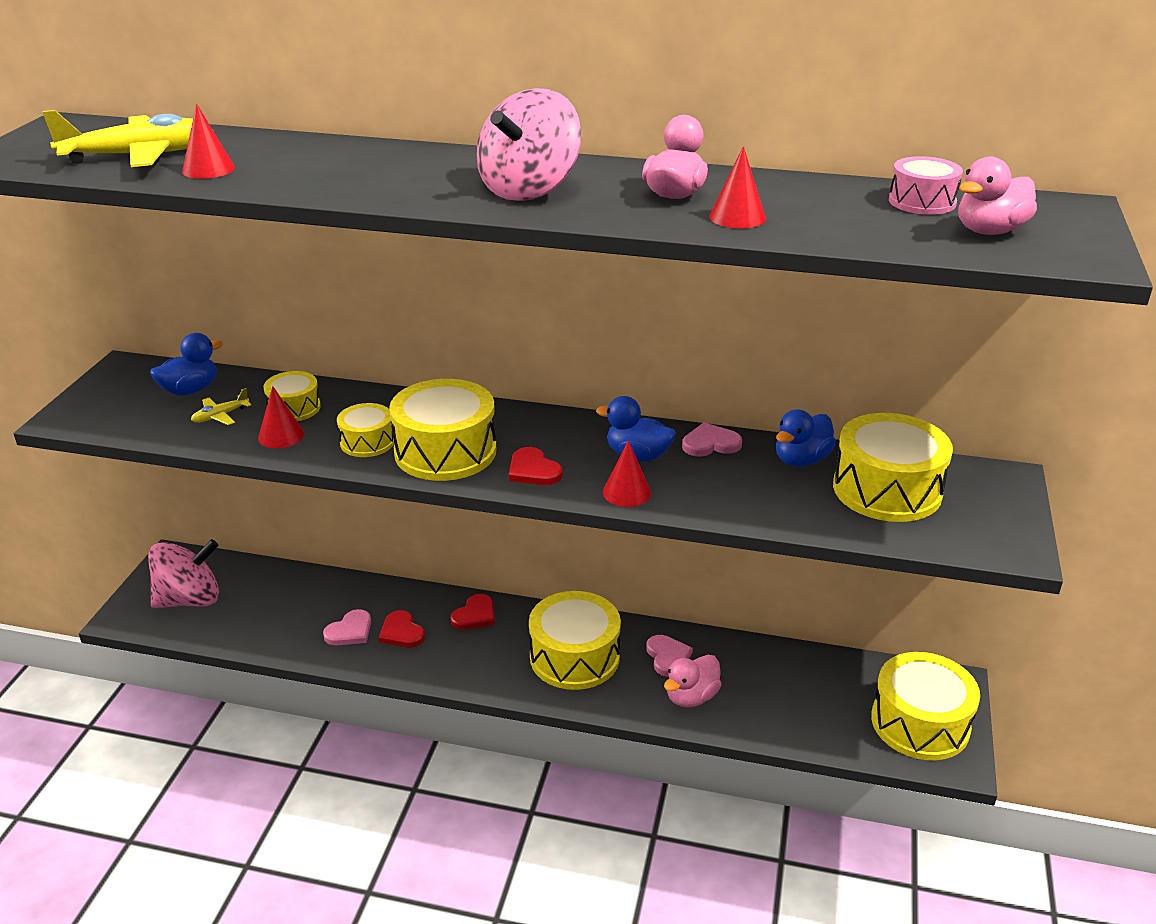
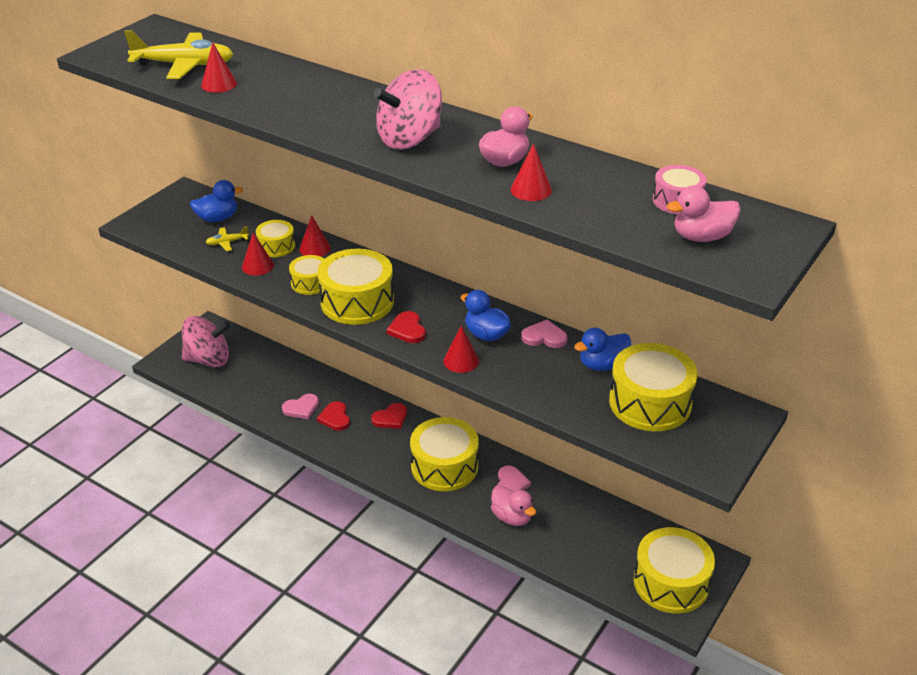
camera: 20 degrees right, 5 degrees up
(349, 401) = (314, 248): none -> red cone
(691, 697) = (512, 517): pink duck -> pink duck turned 105 degrees counterclockwise

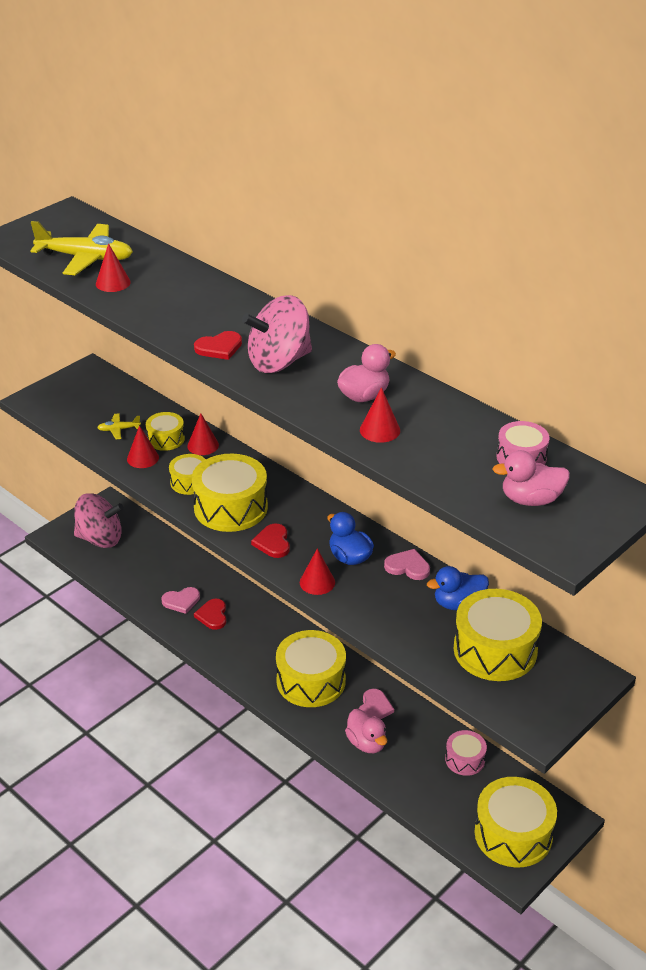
camera: 10 degrees right, 0 degrees up
(217, 218) = (115, 402): blue duck -> none
(390, 418) = (268, 623): red heart -> red heart (219, 348)
(608, 520) = (465, 759): none -> pink drum

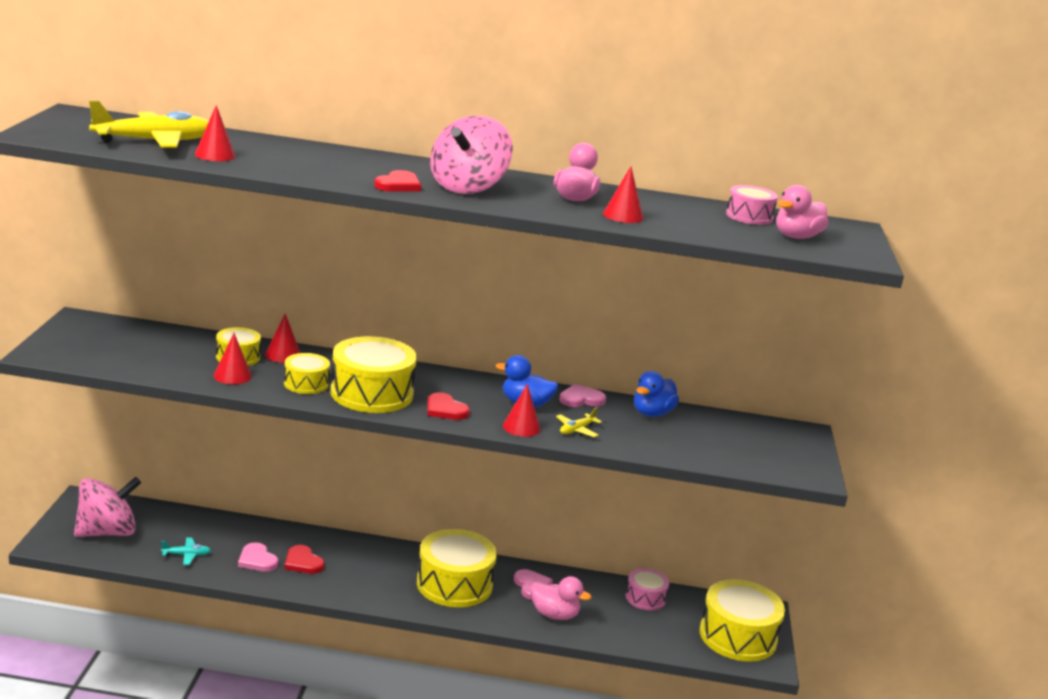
camera: 40 degrees left, 15 degrees down
(118, 429) = (176, 359): yellow plane -> yellow plane (577, 430)
(136, 578) = (186, 555): none -> turquoise plane
(181, 601) = (257, 560): pink heart -> pink heart turned 105 degrees clockwise
(495, 650) = (718, 435): yellow drum -> none

